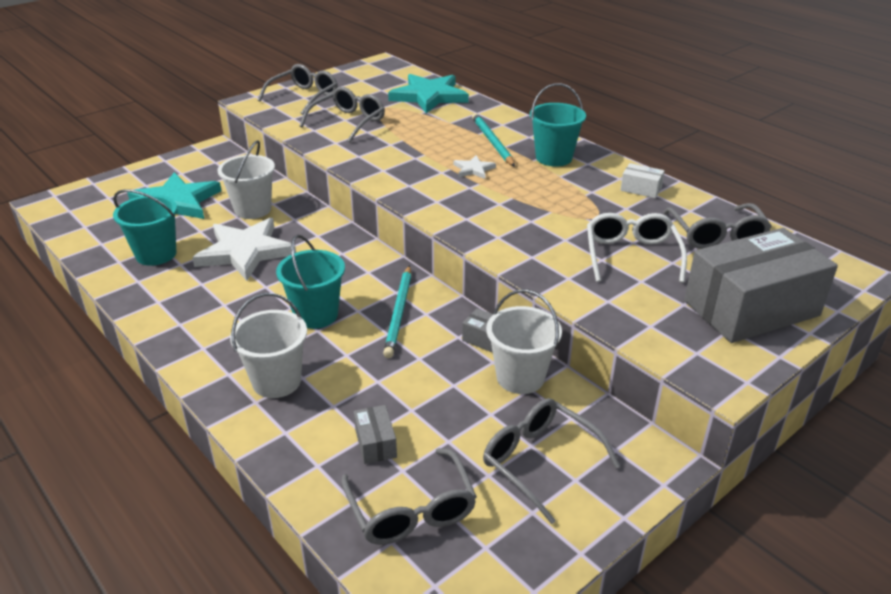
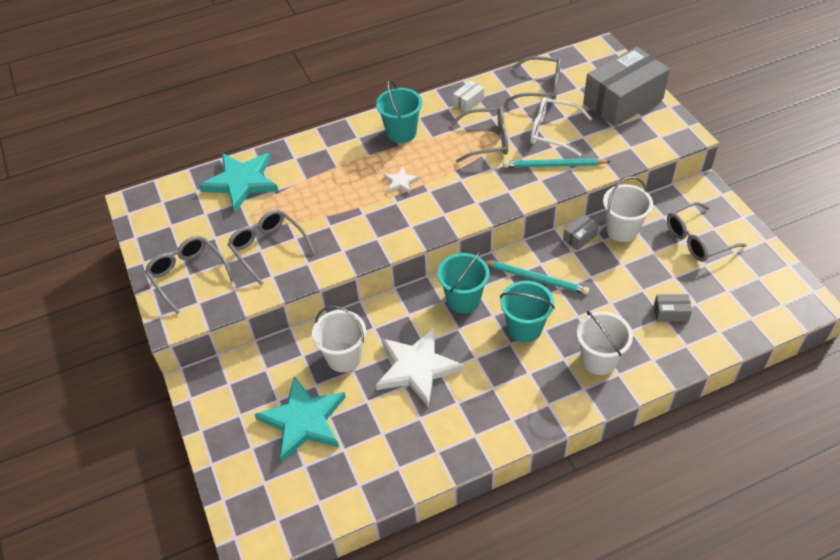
camera: 70 degrees left, 15 degrees up
(156, 254) = (396, 437): turquoise bucket -> turquoise bucket (463, 300)
(411, 510) = (728, 305): grey glasses -> grey glasses (487, 141)
(492, 142) = (357, 161): turquoise pencil -> turquoise pencil (554, 165)
(751, 308) = (623, 101): grey box -> grey box turned 60 degrees clockwise

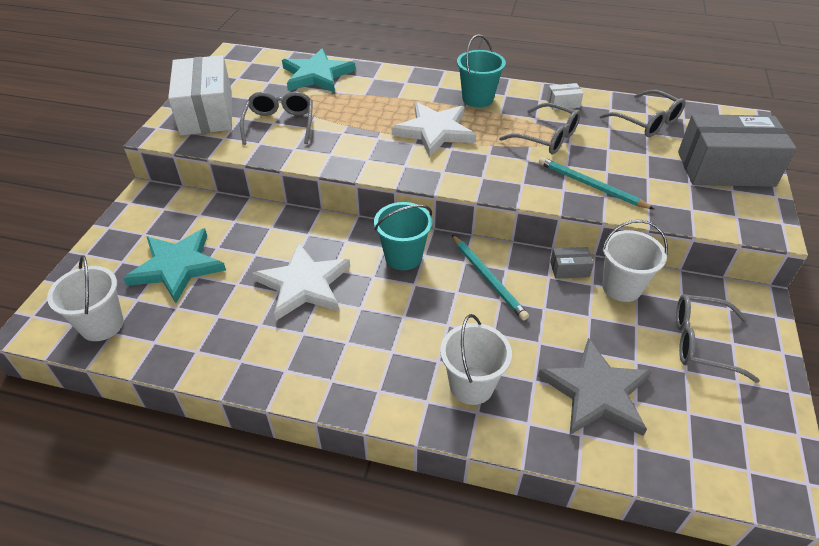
camera: 35 degrees right, 5 degrees down
(188, 275) = (207, 112): grey glasses -> white box
(344, 357) = (260, 241): white bucket -> white bucket (102, 325)
(400, 182) = (435, 131): white star -> white star, size x2.19
(524, 328) = (431, 312): turquoise bucket -> none
(552, 132) = (619, 160): white glasses -> none
(671, 313) = (596, 392): grey box -> grey star

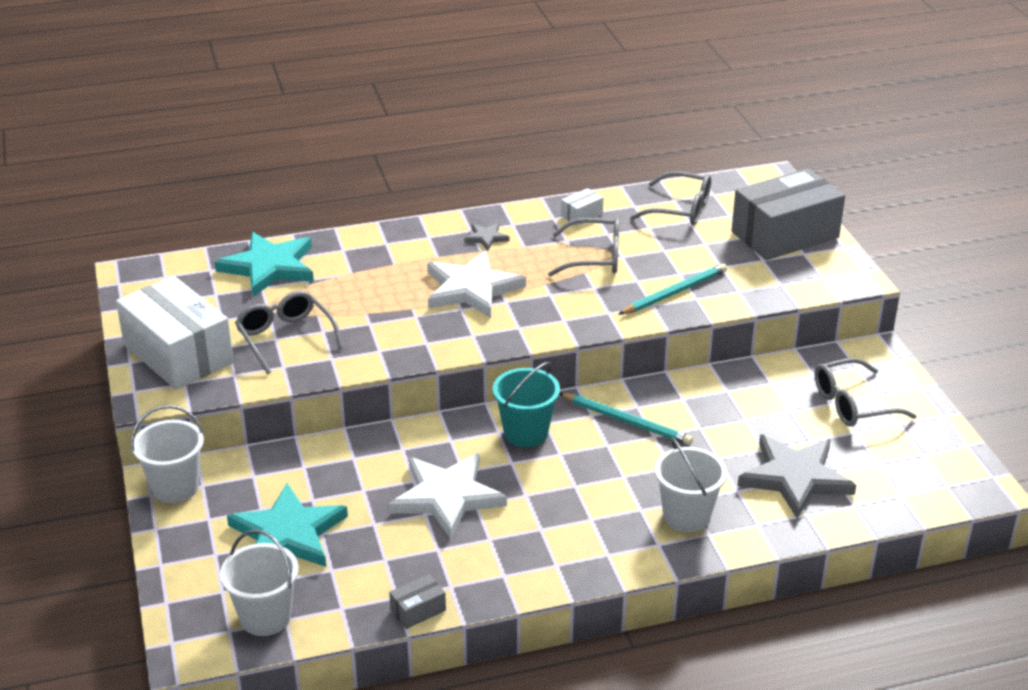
camera: 30 degrees left, 10 degrees down
(477, 99) = (486, 238): turquoise bucket -> grey star
(569, 269) = (696, 384): grey box -> grey box (418, 610)
(590, 185) = (674, 292): turquoise pencil -> turquoise pencil turned 135 degrees clockwise
(621, 287) = (754, 383): white bucket -> white bucket (175, 487)

